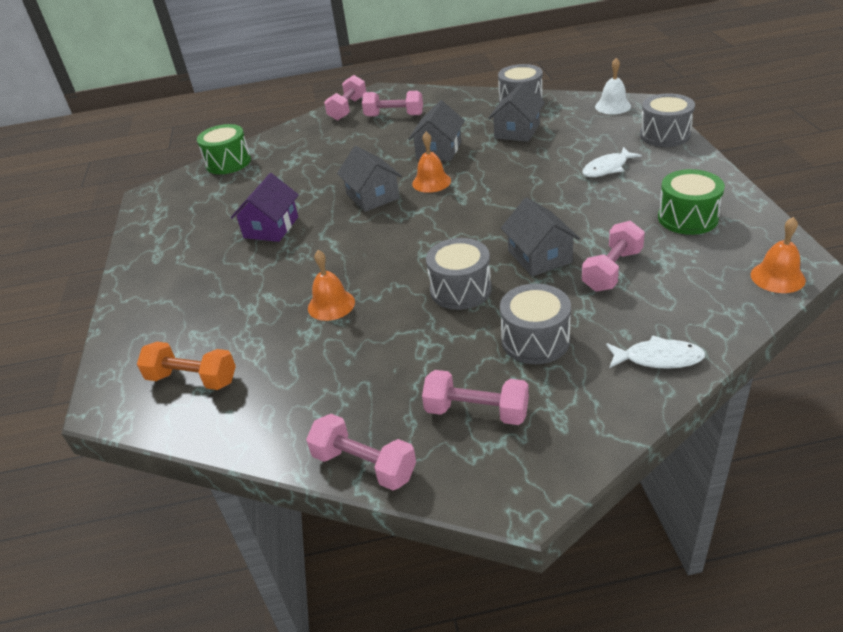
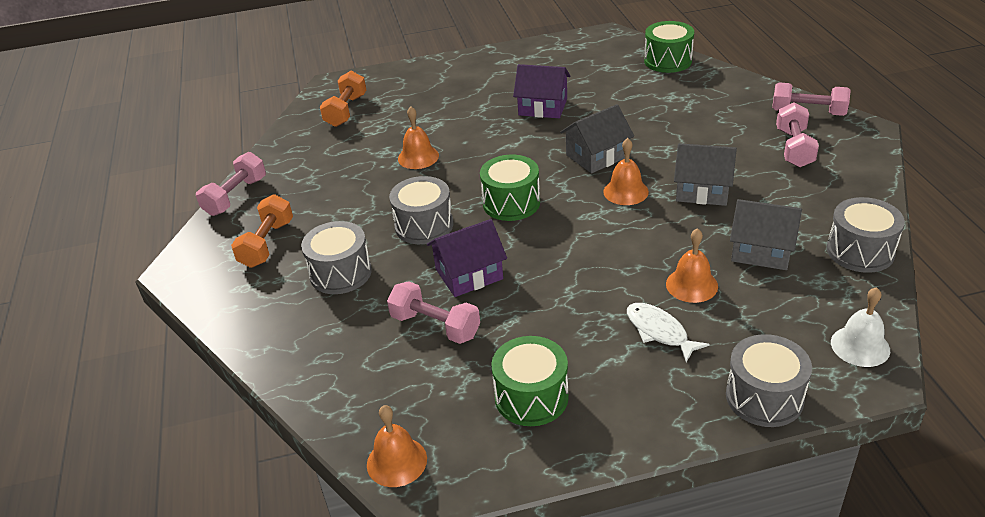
camera: 85 degrees right, 0 degrees up
(434, 239) = (511, 203): none -> green drum
(476, 412) = (267, 244): pink dumbbell -> orange dumbbell
(539, 256) = (469, 274): grey house -> purple house
(555, 156) = (691, 285): none -> orange bell
(658, 358) = (294, 350): white fish -> none

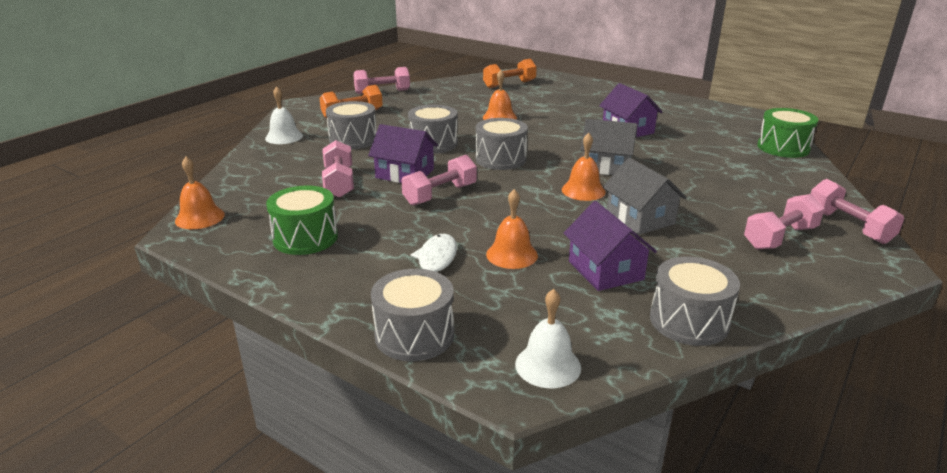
camera: 45 degrees right, 10 degrees down
(260, 320) = (284, 137): none -> white bell
(511, 203) = (500, 159): green drum -> grey drum
(540, 273) = (440, 195): none -> pink dumbbell
(761, 250) = (605, 270): grey house -> purple house

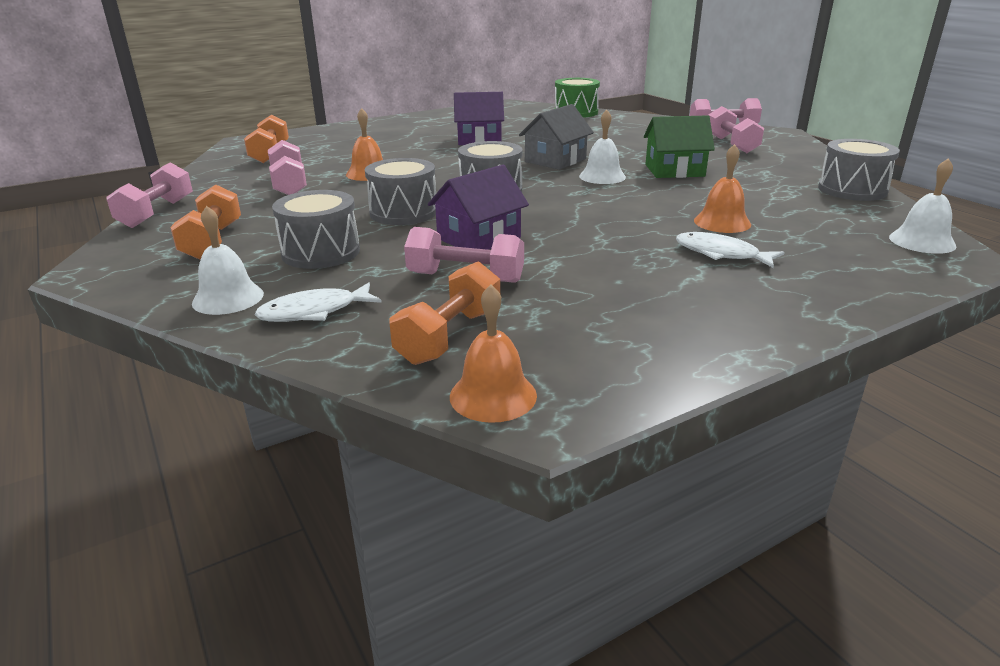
camera: 65 degrees left, 0 degrees up
(260, 194) = (449, 336): none -> orange dumbbell
(276, 158) = (314, 312): none -> white fish
(305, 238) = (625, 316): green drum -> none
(414, 335) = (874, 284): grey drum -> none
(440, 195) = (558, 230): pink dumbbell -> pink dumbbell (289, 184)
(583, 190) = (602, 176): orange bell -> white bell
(605, 270) = (765, 197): purple house -> none
(640, 218) = (674, 170): grey house -> green house

